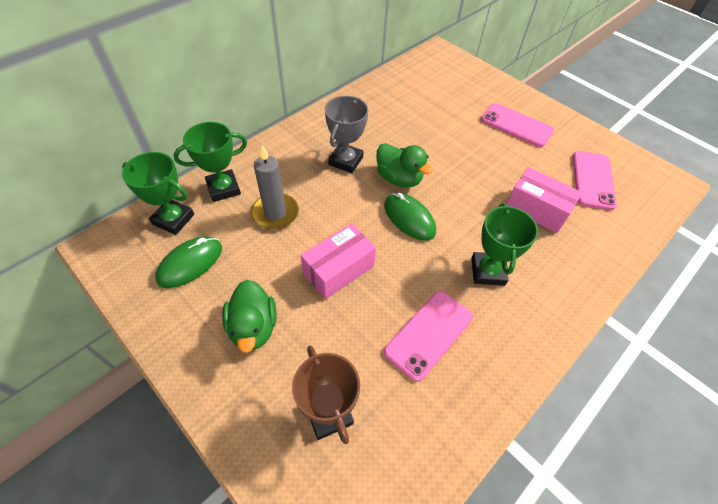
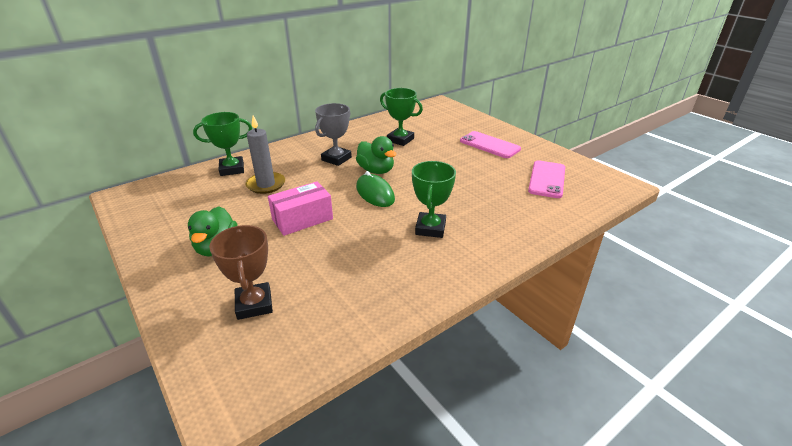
camera: 10 degrees right, 20 degrees down
(173, 219) = (185, 184): green trophy -> green trophy (400, 140)
(190, 263) = (185, 208): green mouse -> none
(429, 334) = (362, 263): pink phone -> none
(536, 209) = (489, 194): pink box -> none

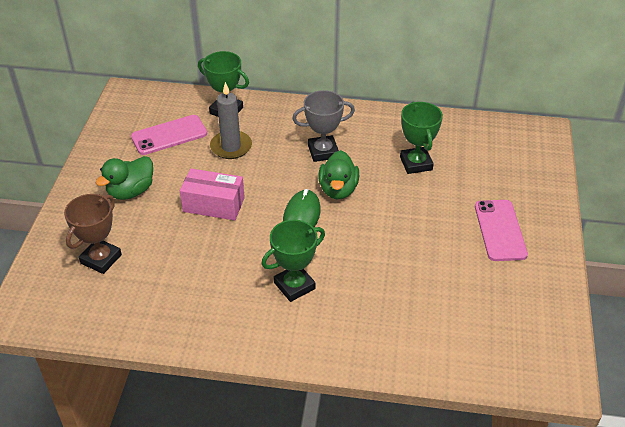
camera: 45 degrees right, 10 degrees up
(547, 179) = (487, 314): pink phone -> pink phone (169, 135)

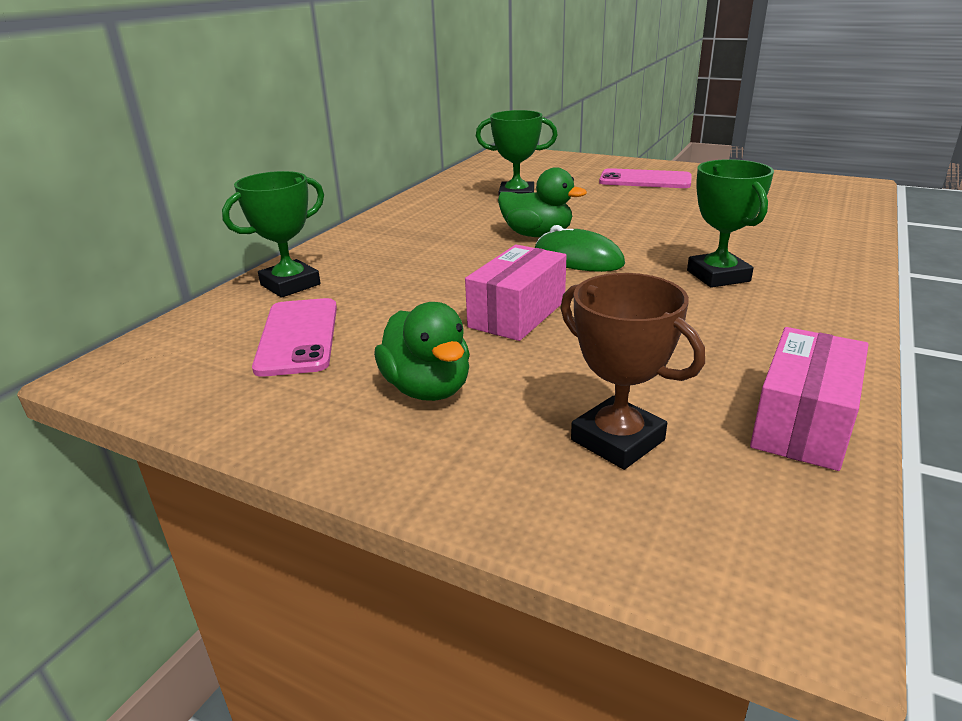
camera: 70 degrees left, 15 degrees down
(125, 321) = (803, 423): none -> pink box
(231, 147) = (385, 289): grey candle -> none
(323, 151) = (454, 235): grey trophy -> none

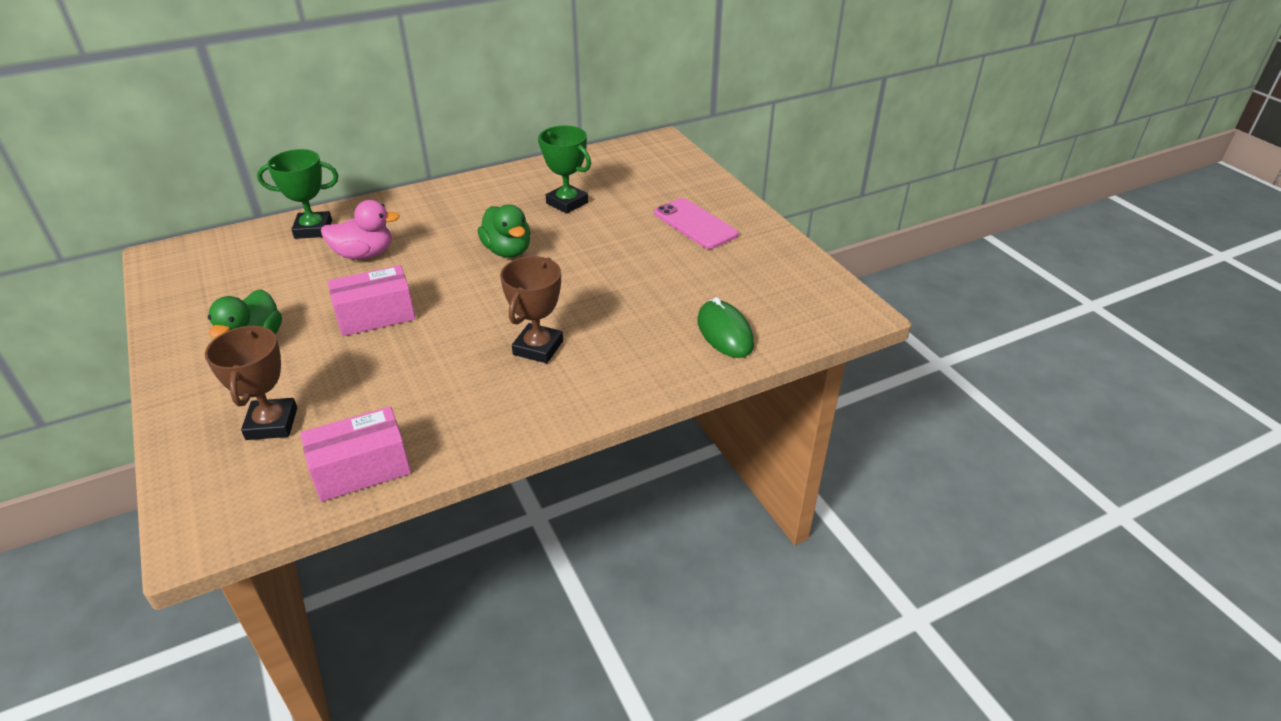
camera: 35 degrees right, 10 degrees up
(298, 337) = (258, 274): pink phone -> none
(397, 281) = (364, 254): none -> pink duck
(578, 259) = (489, 287): green mouse -> green mouse (725, 332)
(718, 276) = (538, 348): green trophy -> brown trophy

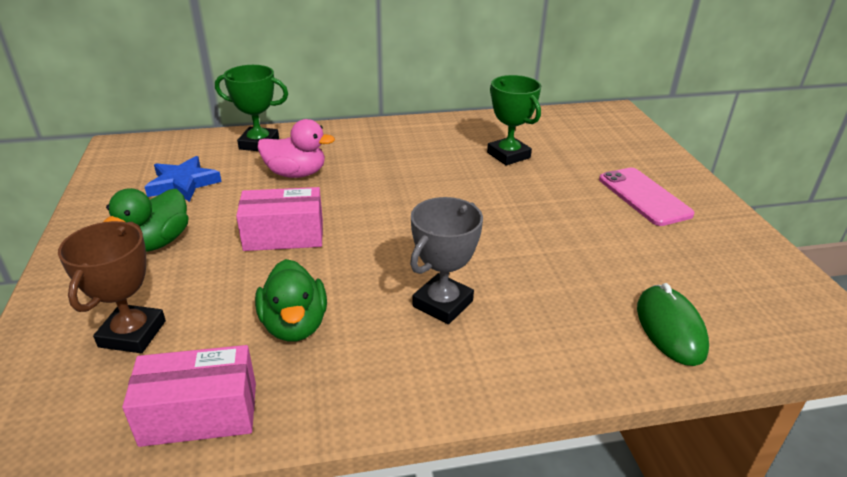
camera: 15 degrees right, 5 degrees down
(252, 283) = (183, 183): none -> blue star
(507, 251) = (436, 192): green duck -> green duck (295, 325)
(538, 348) = (442, 303): brown trophy -> grey trophy

